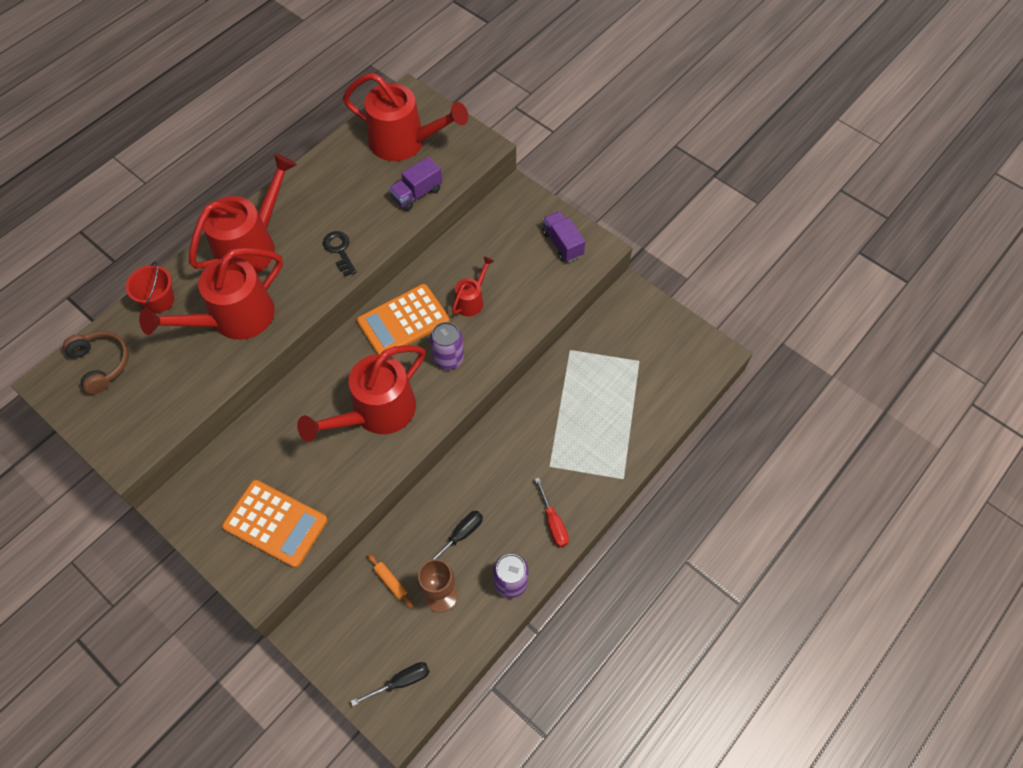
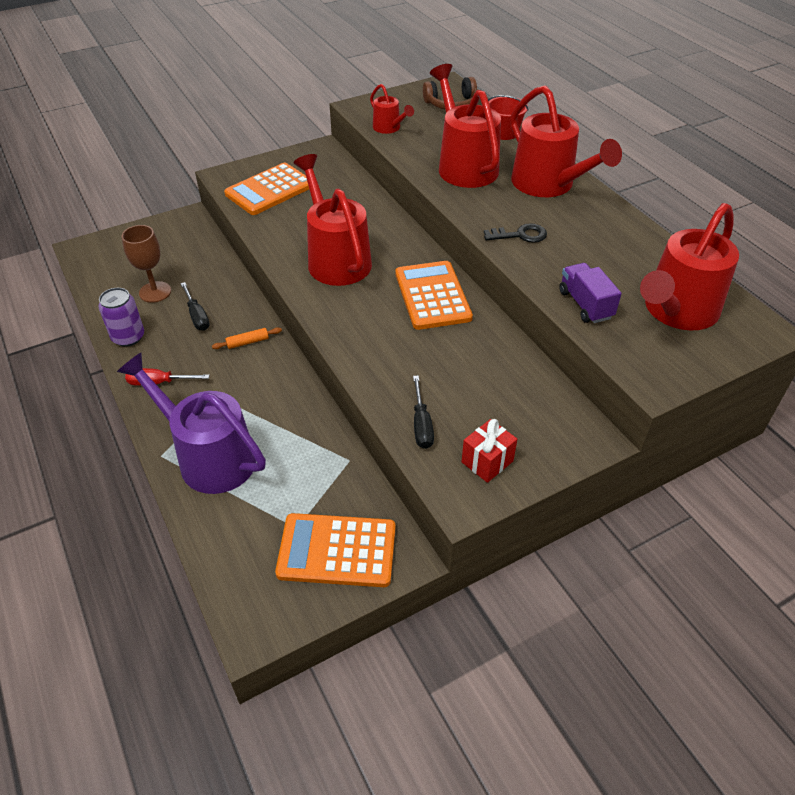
camera: 110 degrees right, 15 degrees down
(390, 582) = (190, 267): orange rolling pin -> orange rolling pin (248, 342)
(401, 681) = (108, 257): black screwdriver -> black screwdriver (421, 424)
(448, 358) = (369, 318): purple can -> none
(471, 300) = (435, 353): red watering can -> red watering can (389, 128)
(562, 244) = (487, 461): purple truck -> red gift
(609, 444) = (208, 456): none -> purple watering can
(644, 331) = (337, 550): none -> orange calculator

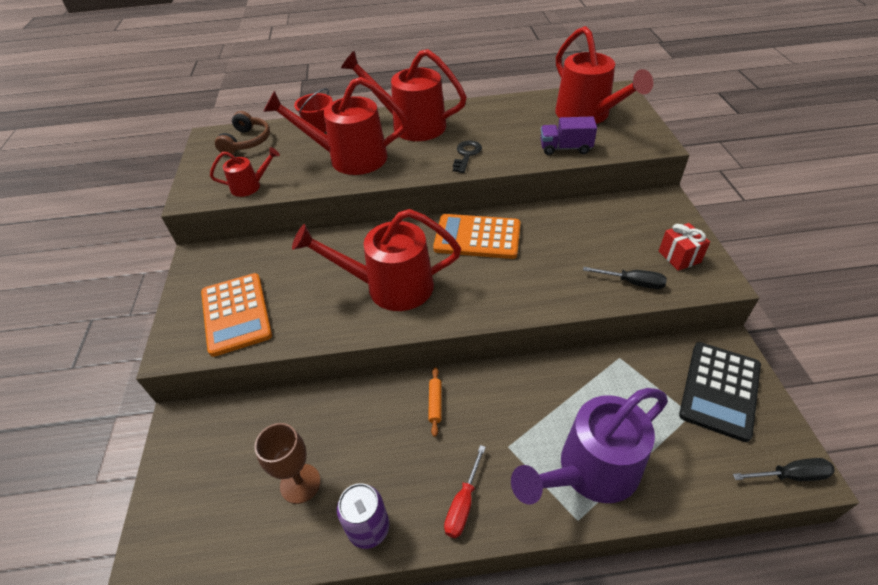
camera: 65 degrees left, 0 degrees up
(197, 316) = (369, 444): black screwdriver -> black screwdriver (790, 475)
(337, 550) = (719, 390): orange calculator -> black calculator
(549, 185) = (410, 125): red watering can -> red watering can turned 150 degrees counterclockwise

